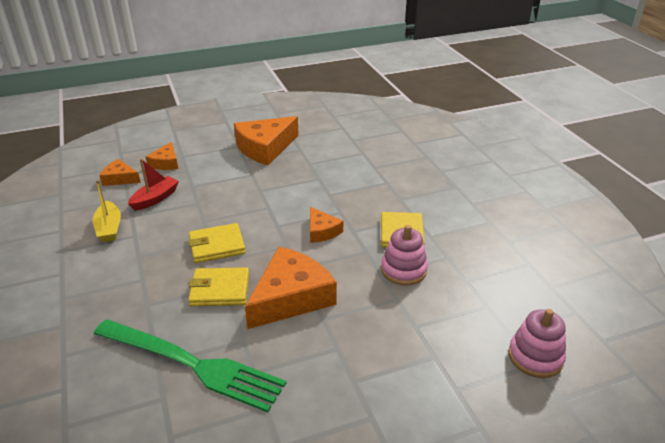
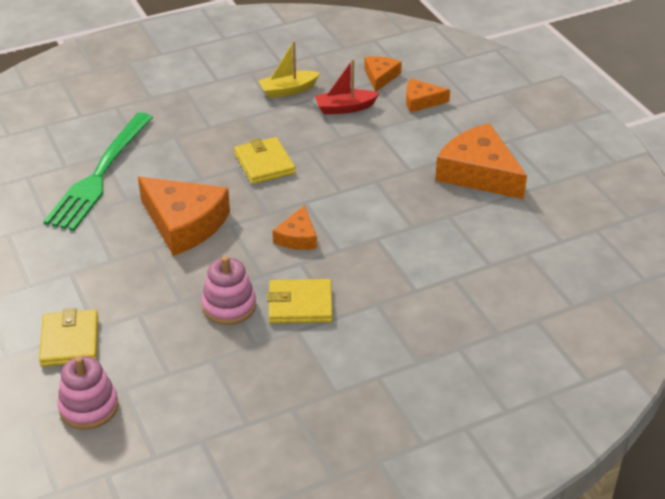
camera: 85 degrees right, 5 degrees up
(155, 199) = (345, 108): red boat -> red boat turned 135 degrees clockwise
(220, 289) = (195, 176): yellow wallet -> yellow wallet (70, 341)
(322, 231) = (297, 237): orange cheese -> orange cheese turned 45 degrees counterclockwise

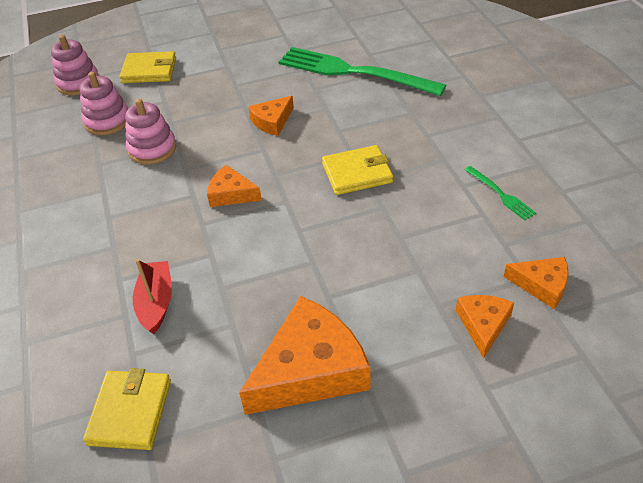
camera: 100 degrees right, 5 degrees up
(176, 356) = (107, 121): none -> pink stacking toy
(184, 223) = (272, 121): orange cheese -> orange cheese, size x0.52
(288, 90) = (501, 195): yellow boat -> green fork
(300, 304) = (135, 192): yellow wallet -> yellow wallet (130, 412)
(345, 108) = (464, 244): red boat -> red boat (156, 302)

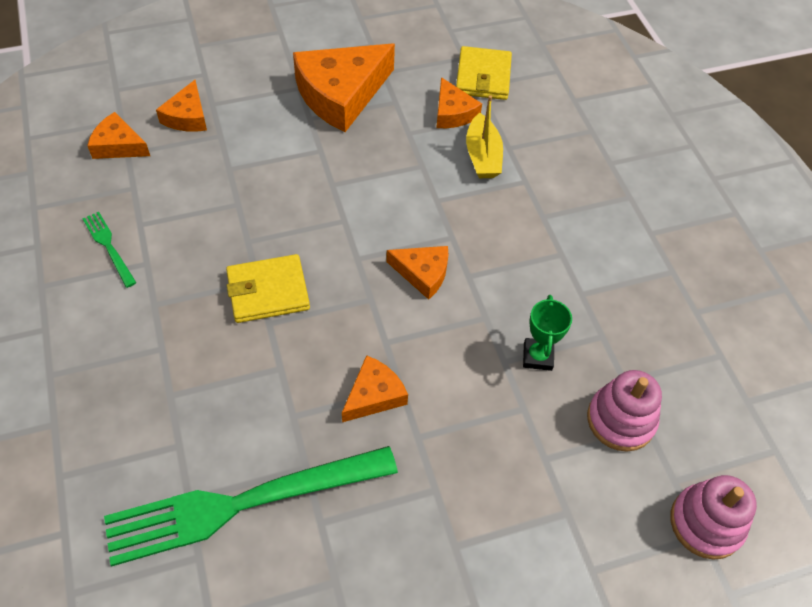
camera: 175 degrees right, 10 degrees up
(149, 70) = (592, 547): yellow wallet -> none
(152, 149) = (537, 356): pink stacking toy -> green trophy
(156, 302) = (482, 156): red boat -> yellow boat
(178, 354) = (453, 113): none -> orange cheese
(352, 72) = (239, 505): green fork -> green fork turned 135 degrees clockwise

